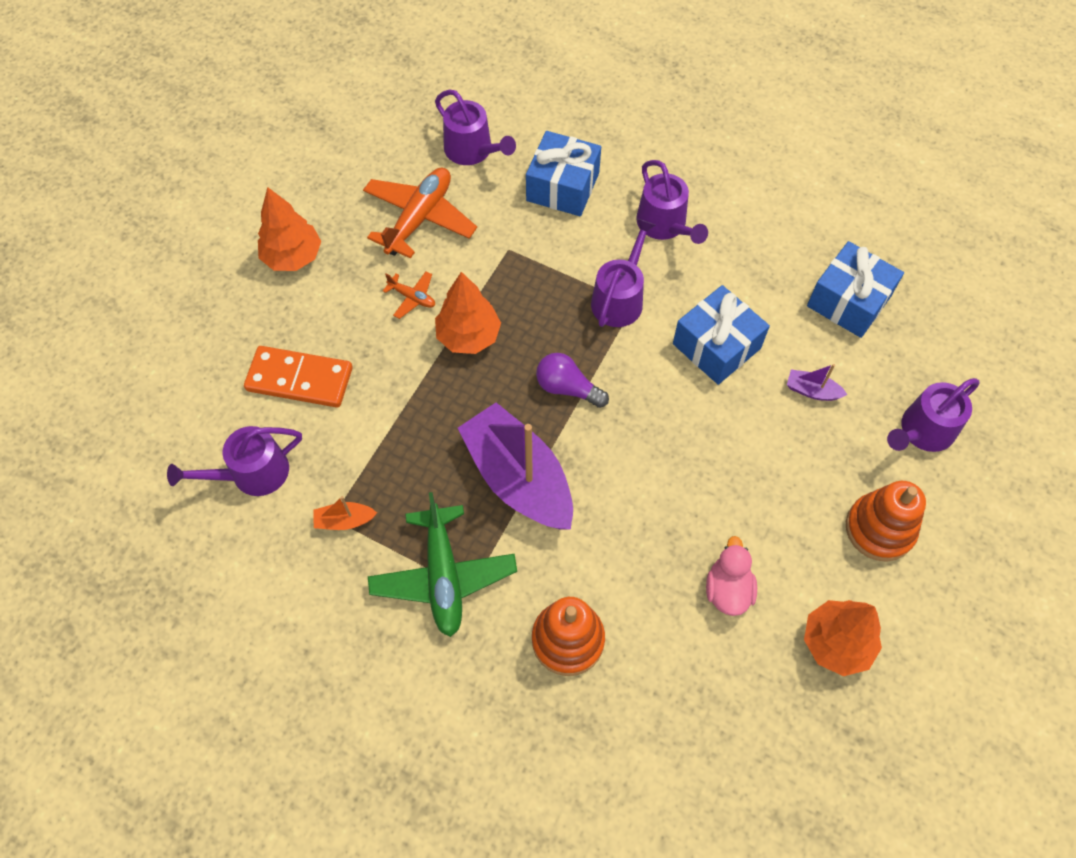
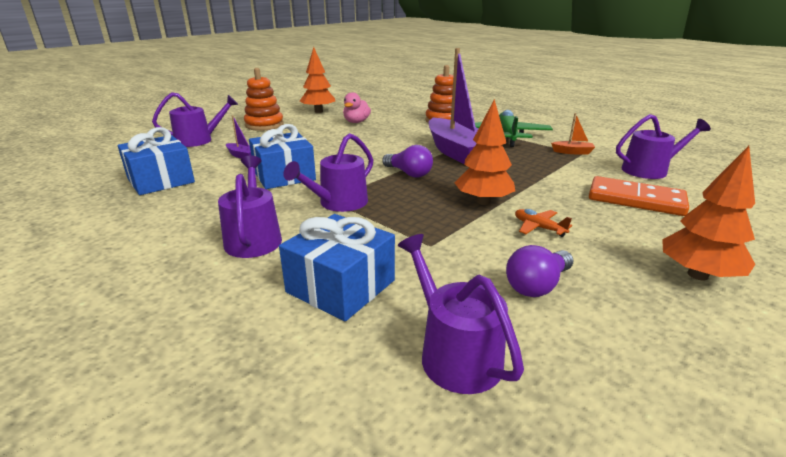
camera: 165 degrees left, 35 degrees down
(419, 218) = (537, 285): orange plane -> purple light bulb

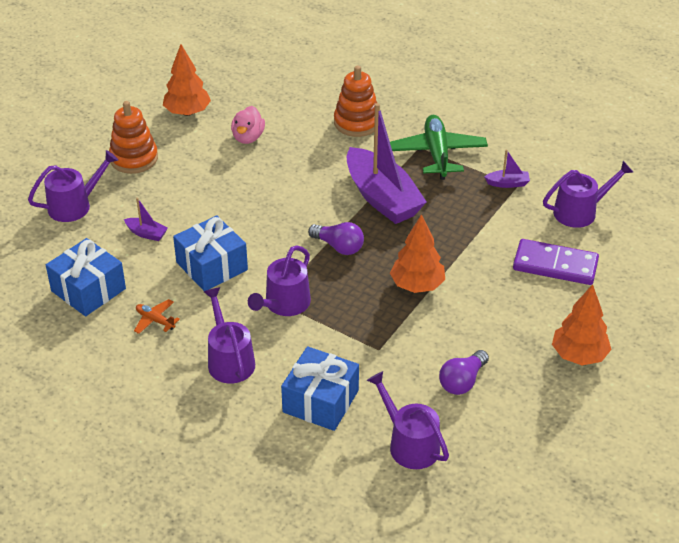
camera: 10 degrees left, 15 degrees up
(538, 228) = (466, 316): orange plane -> orange plane (155, 320)
(572, 152) = (507, 183): orange boat -> purple boat
(635, 200) = (555, 265): orange domino -> purple domino

